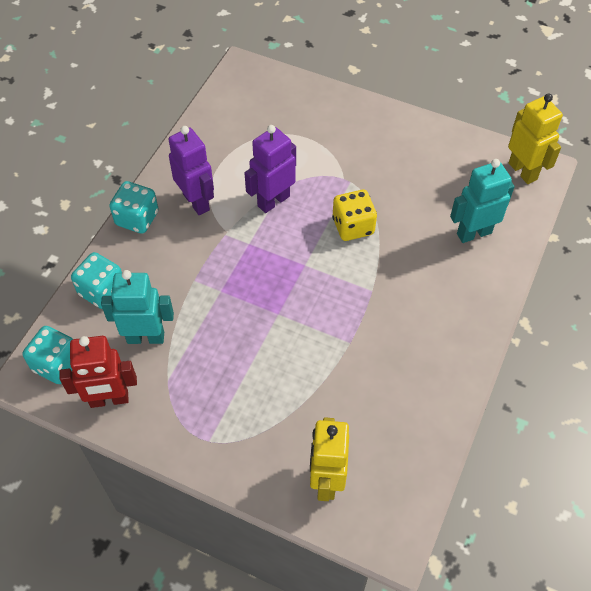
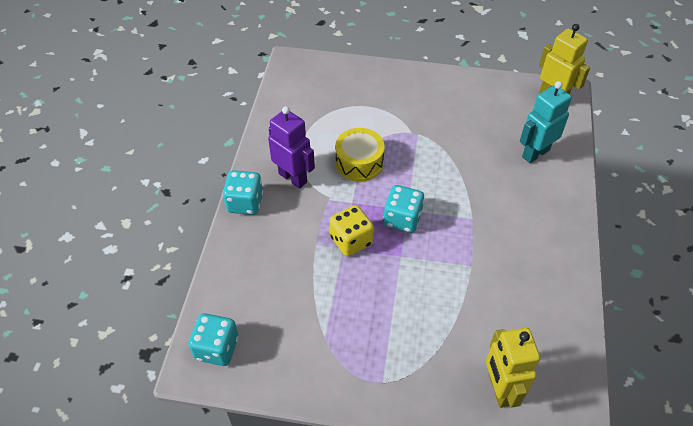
camera: 15 degrees left, 5 degrees down
(102, 291) = (236, 272): turquoise dice -> turquoise dice (402, 219)
(109, 399) = (277, 368): red robot -> none
(146, 337) = (290, 304): turquoise robot -> none
(273, 201) = (359, 163): purple robot -> yellow drum
(353, 226) = (435, 169): yellow dice -> yellow dice (351, 241)

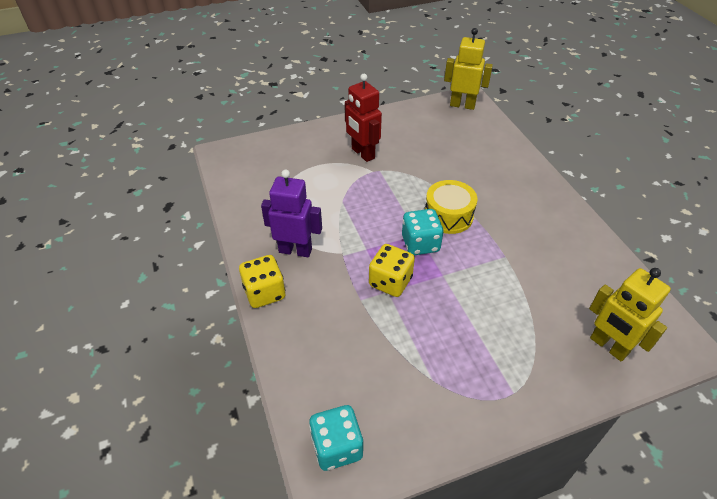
camera: 30 degrees left, 5 degrees down
(245, 203) = (264, 293): turquoise dice -> yellow dice
(359, 163) = (347, 213): yellow drum -> yellow drum (448, 216)
(414, 111) = (362, 153): none -> red robot
(535, 153) = (483, 150): turquoise robot -> none

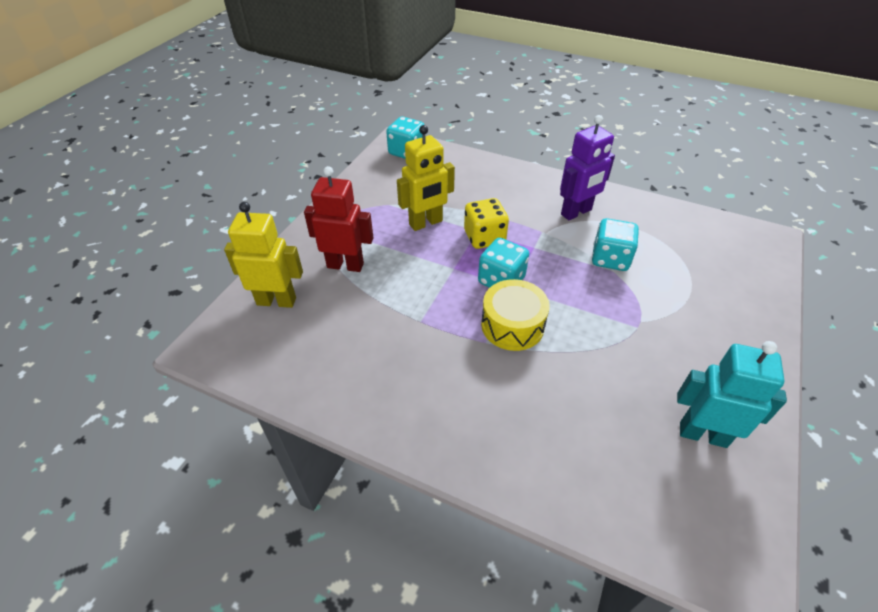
camera: 135 degrees right, 0 degrees up
(264, 293) = (549, 180): yellow dice -> none
(331, 207) = (610, 259): none -> turquoise dice
(362, 153) = (683, 334): red robot -> red robot (345, 265)
(420, 126) = (703, 434): none -> turquoise robot
(462, 105) = (727, 543): yellow robot -> yellow robot (426, 223)

